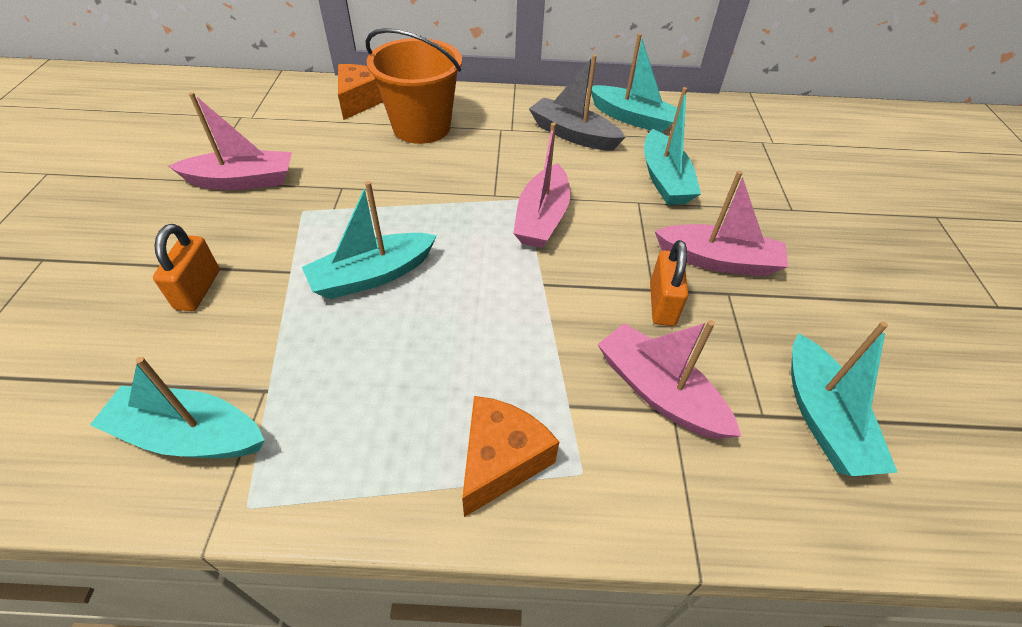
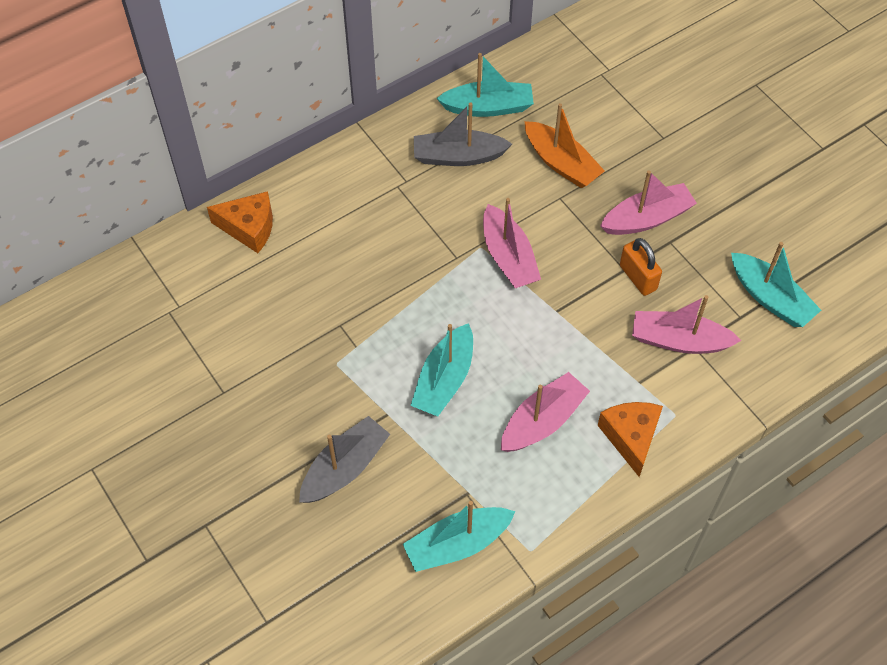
camera: 35 degrees left, 10 degrees up
(198, 289) = (345, 468): orange padlock -> grey boat
(242, 181) = (258, 370): pink boat -> pink boat (542, 421)
(360, 100) = (249, 227): orange cheese -> orange cheese turned 120 degrees clockwise
(421, 127) = (333, 225): orange bucket -> none
(664, 179) = (561, 163): turquoise boat -> orange boat

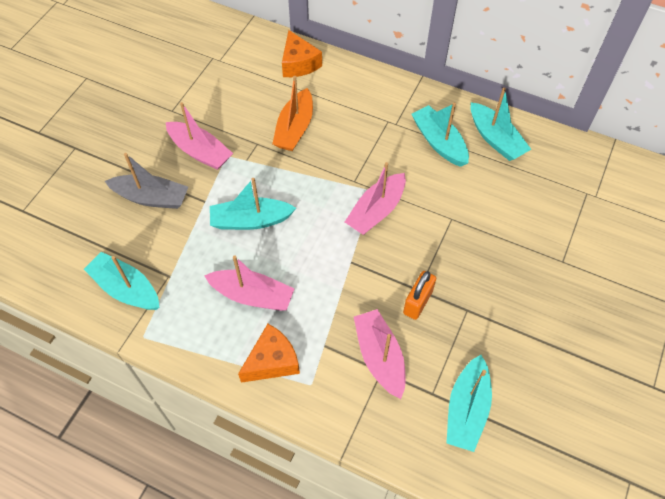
camera: 60 degrees right, 0 degrees up
(458, 156) = (439, 142): grey boat -> turquoise boat
(561, 163) = (483, 205): orange boat -> orange boat (295, 128)
(647, 218) = (476, 284): pink boat -> pink boat (200, 152)

